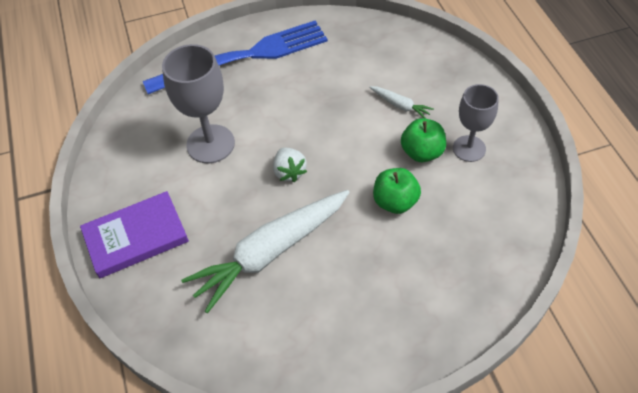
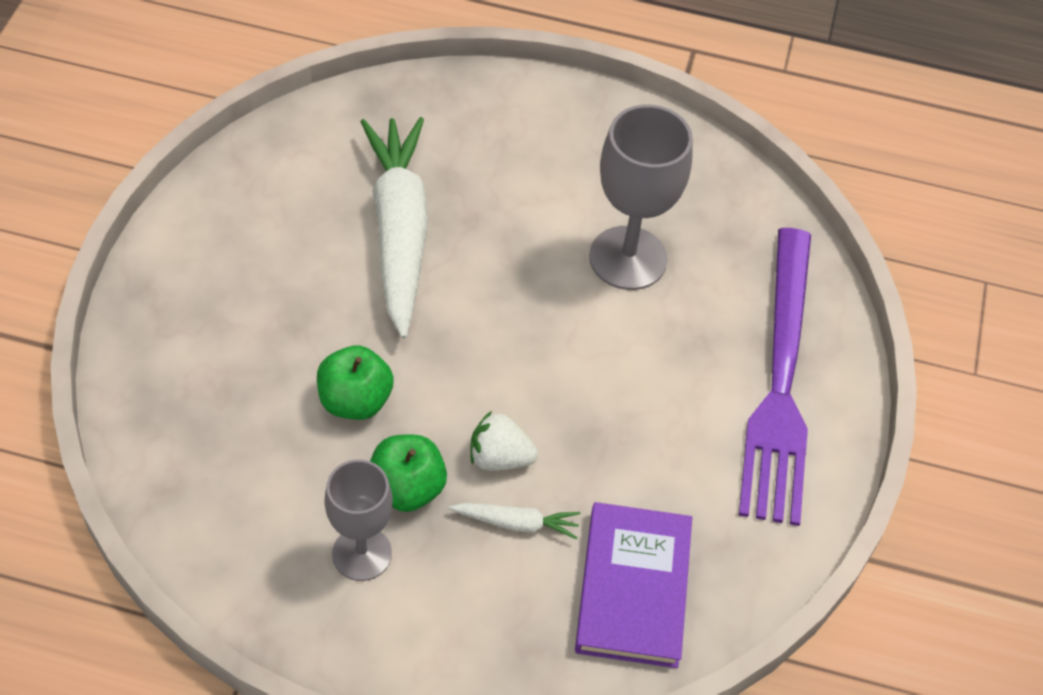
camera: 115 degrees right, 0 degrees up
(136, 237) = (534, 123): purple book -> purple book (633, 588)
(243, 57) = (781, 382): blue fork -> purple fork
(289, 172) = (506, 316): white strawberry -> white strawberry (499, 458)
(400, 105) = (517, 523): white carrot -> white carrot turned 150 degrees counterclockwise

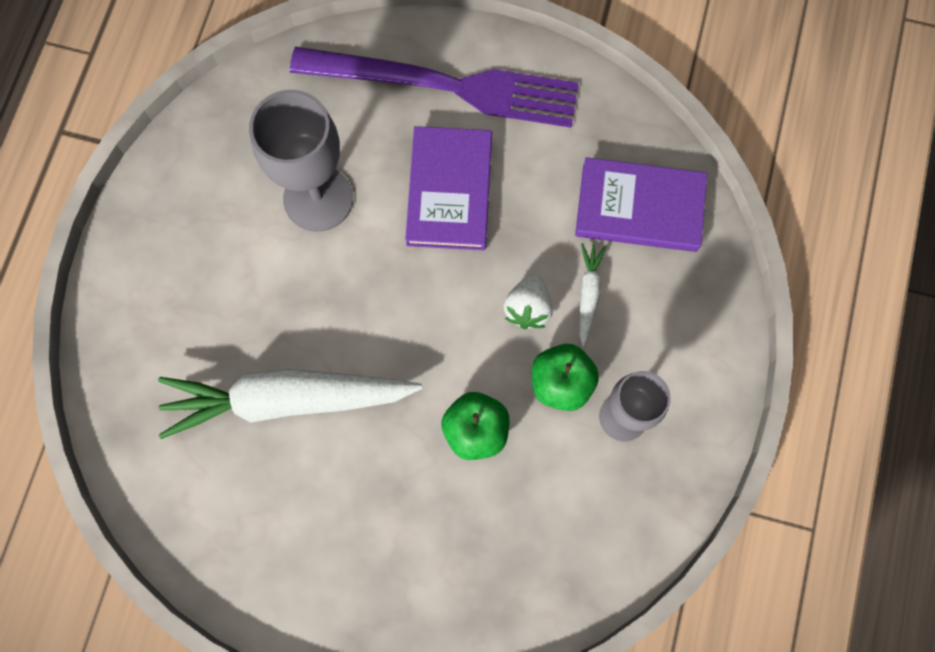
camera: 85 degrees left, 20 degrees up
(644, 383) = (450, 191): none -> purple book

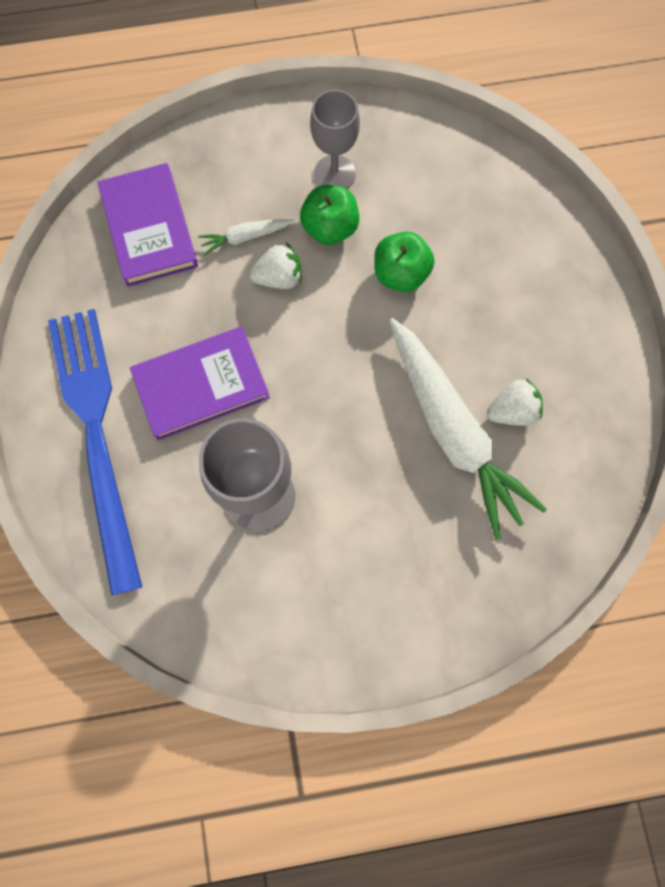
camera: 115 degrees left, 0 degrees up
(277, 468) = (512, 411): none -> white strawberry
(445, 85) = (96, 435): purple fork -> blue fork

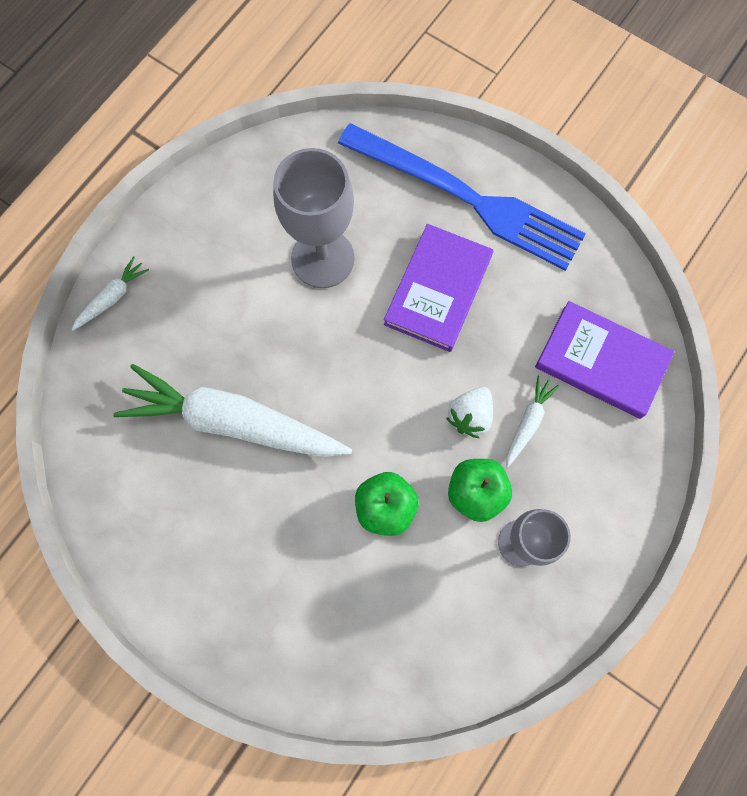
camera: 135 degrees right, 0 degrees up
(461, 630) = (112, 297): none -> white carrot
(512, 411) = (203, 477): white strawberry -> none

